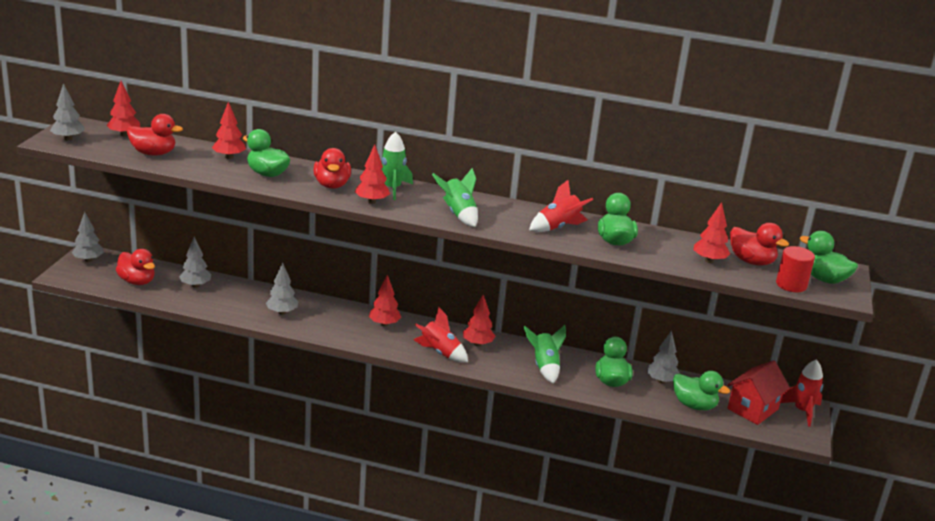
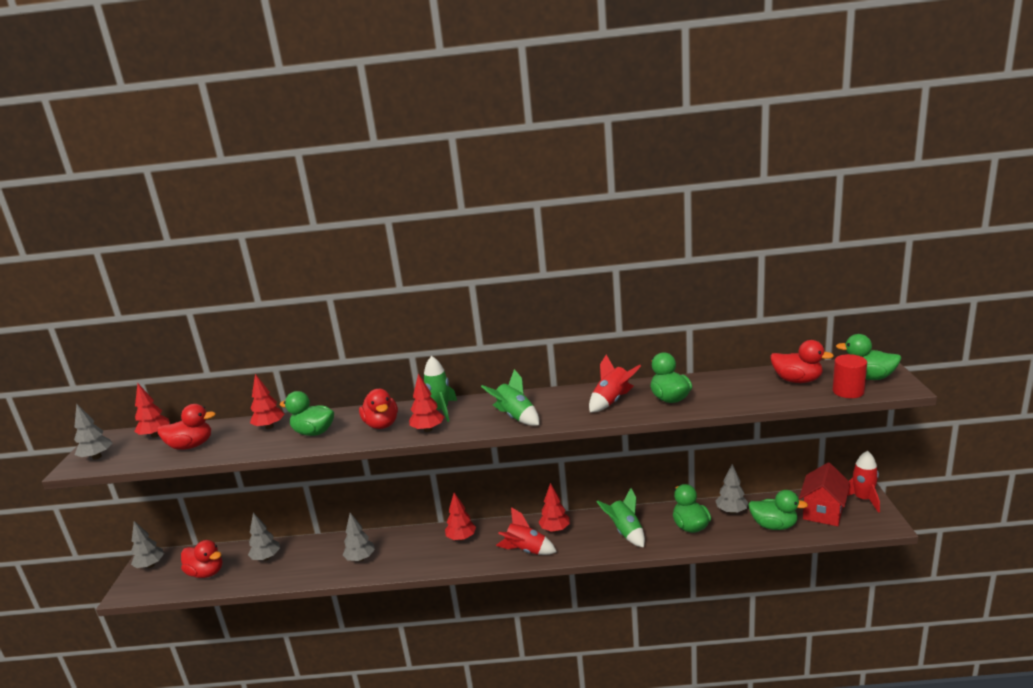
camera: 10 degrees left, 5 degrees down
(709, 260) = (763, 391): red tree -> none

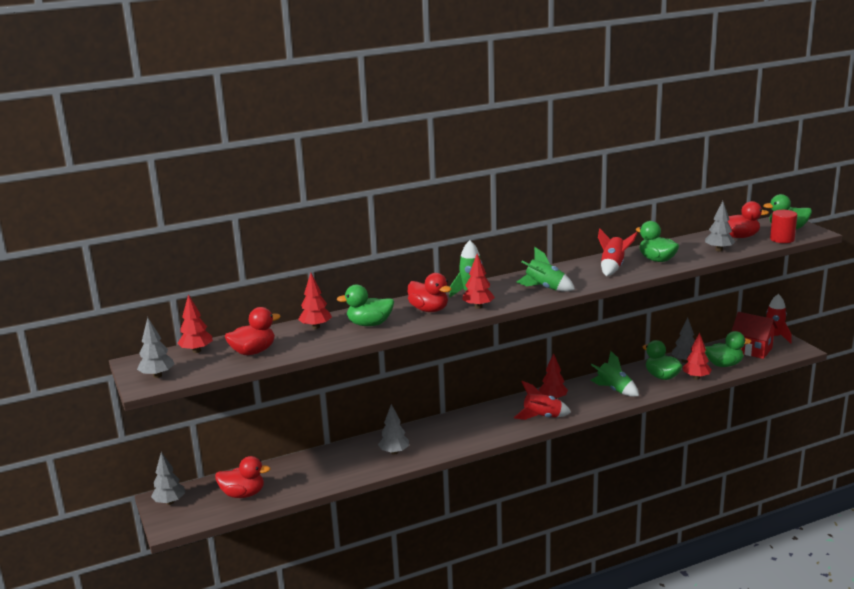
camera: 25 degrees left, 0 degrees up
(266, 558) = (295, 471): grey tree -> grey tree (718, 250)
(461, 538) = (475, 420): red tree -> red tree (696, 377)
(823, 512) = (752, 350): red house -> red house turned 60 degrees counterclockwise

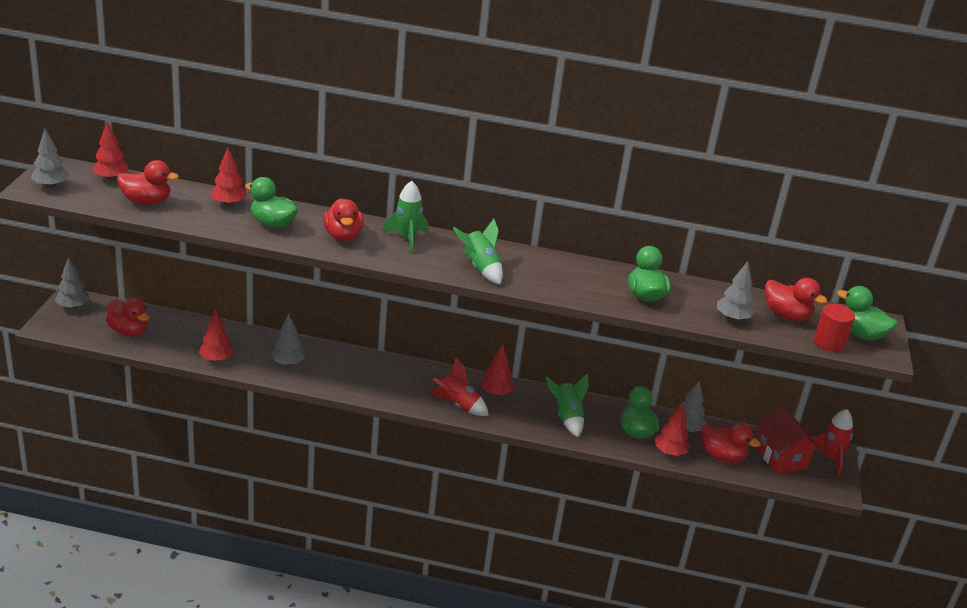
camera: 30 degrees right, 10 degrees up
(478, 307) = (388, 255): red tree -> red tree (216, 359)
(613, 267) = (585, 281): red rocket -> none
(724, 364) = (722, 456): green duck -> red duck

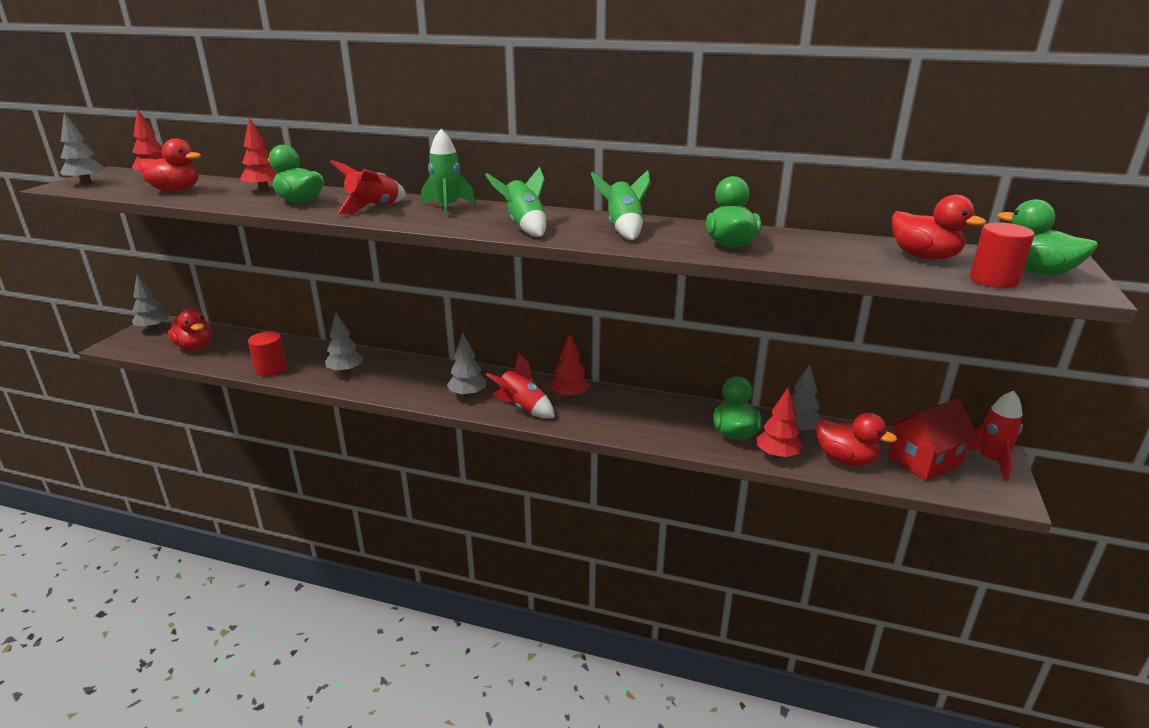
camera: 10 degrees right, 5 degrees down
(216, 359) = (271, 369): red tree -> red cylinder
(343, 236) = (373, 207): red duck -> red rocket
(567, 417) = (650, 419): green rocket -> green rocket (623, 229)
(732, 318) = (849, 260): grey tree -> grey tree (467, 395)
(781, 458) = (924, 461): red house -> red house turned 75 degrees clockwise

